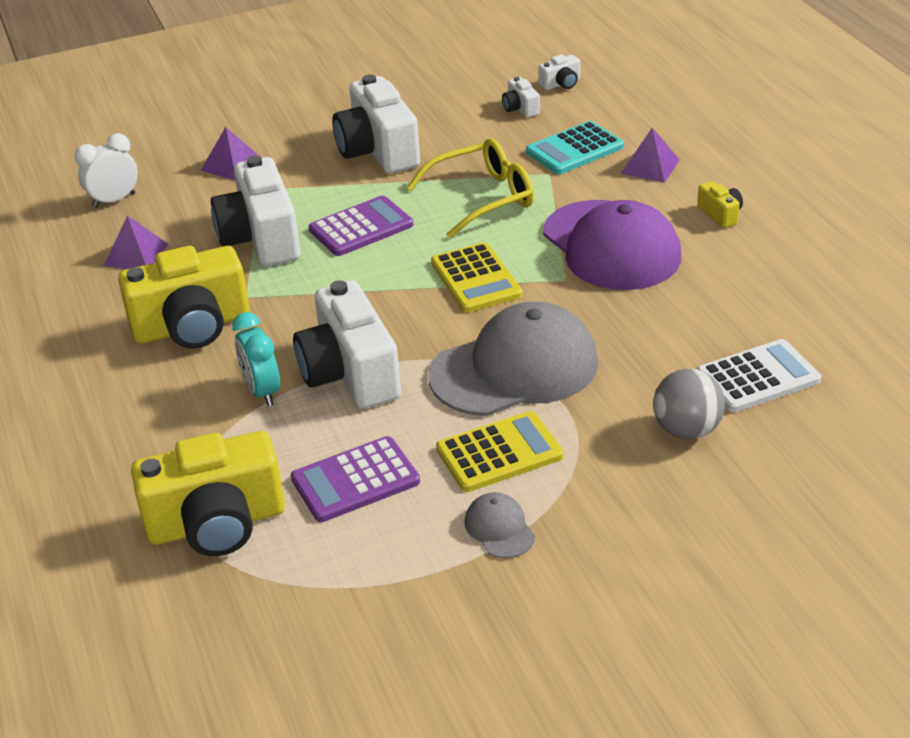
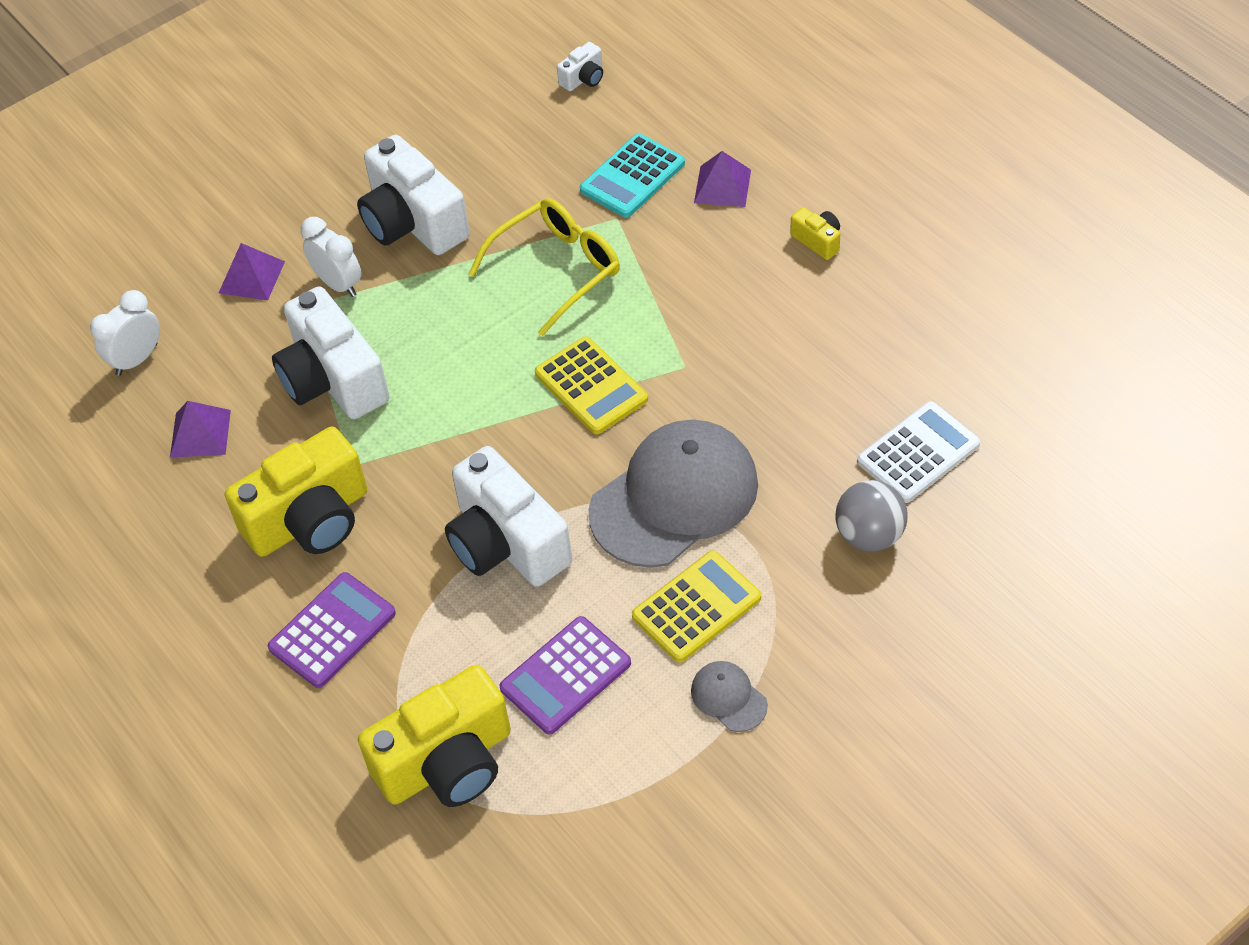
camera: 15 degrees left, 15 degrees up
(262, 391) = (423, 588): turquoise clock -> none
(298, 179) = (338, 284): none -> white clock
(361, 227) = (439, 340): purple calculator -> purple calculator (332, 630)
(520, 108) = (550, 126): white camera -> none
(611, 246) = (718, 309): purple cap -> none

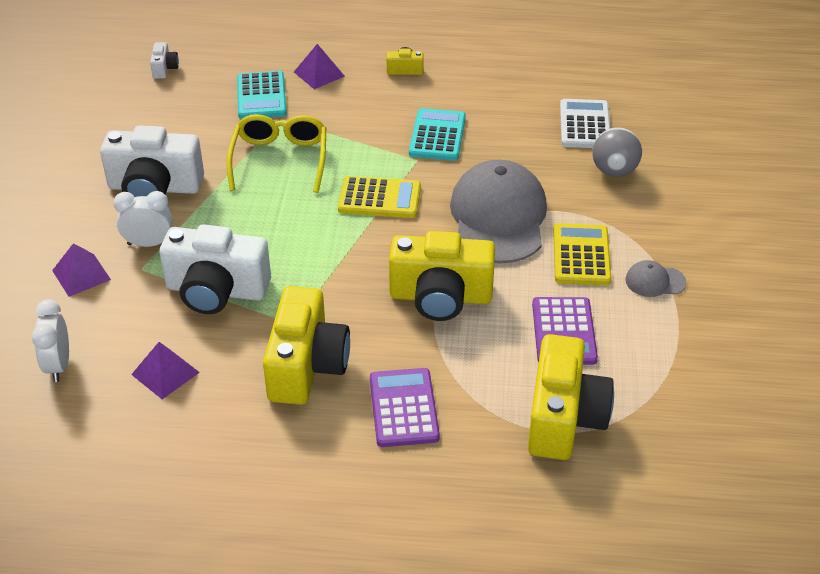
camera: 50 degrees left, 10 degrees down
(506, 543) = (440, 297): white camera -> yellow camera
(742, 351) = (437, 135): none -> turquoise calculator

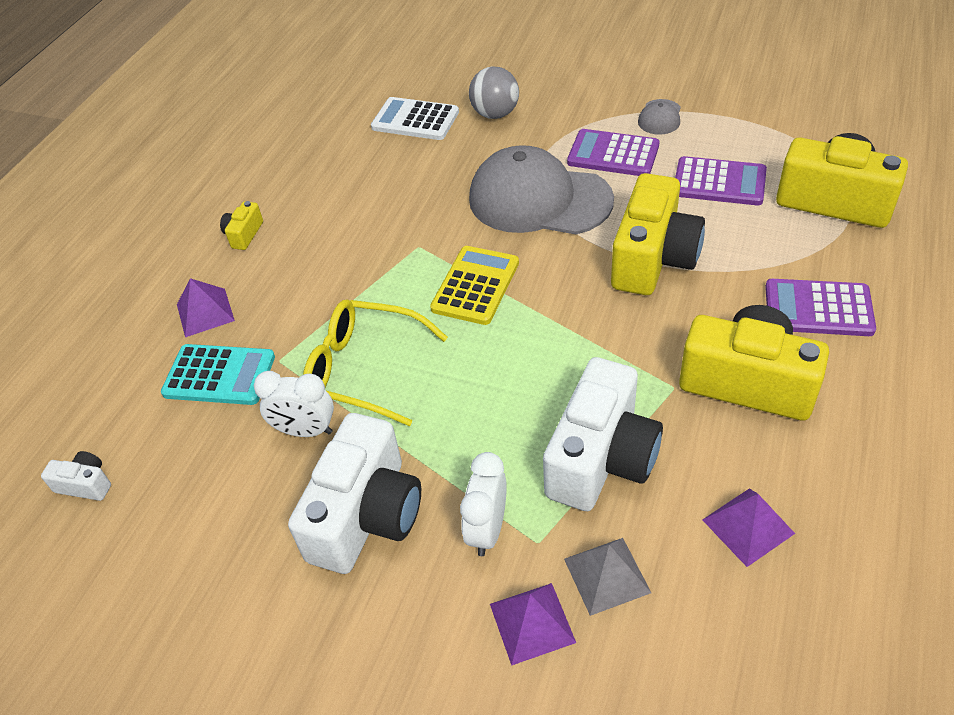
camera: 70 degrees left, 5 degrees up
(58, 365) = (721, 661): white clock -> white clock (305, 431)
(118, 305) = (606, 575): none -> grey pyramid
(437, 135) = (382, 225): turquoise calculator -> none
(581, 255) = (613, 154): yellow calculator -> purple calculator

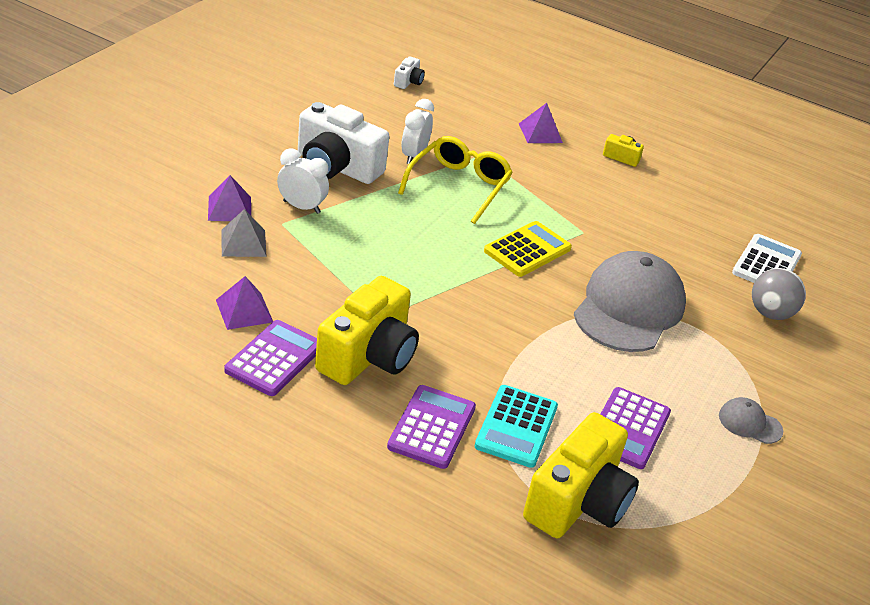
camera: 90 degrees right, 10 degrees down
(219, 375) = (477, 132): turquoise calculator -> turquoise calculator (516, 427)
(475, 286) = (527, 250): yellow calculator -> yellow calculator turned 75 degrees counterclockwise
(601, 458) = (332, 265): white camera -> none
(613, 154) = (689, 371): purple calculator -> purple calculator (274, 359)
(653, 258) = (529, 351): yellow camera -> none

